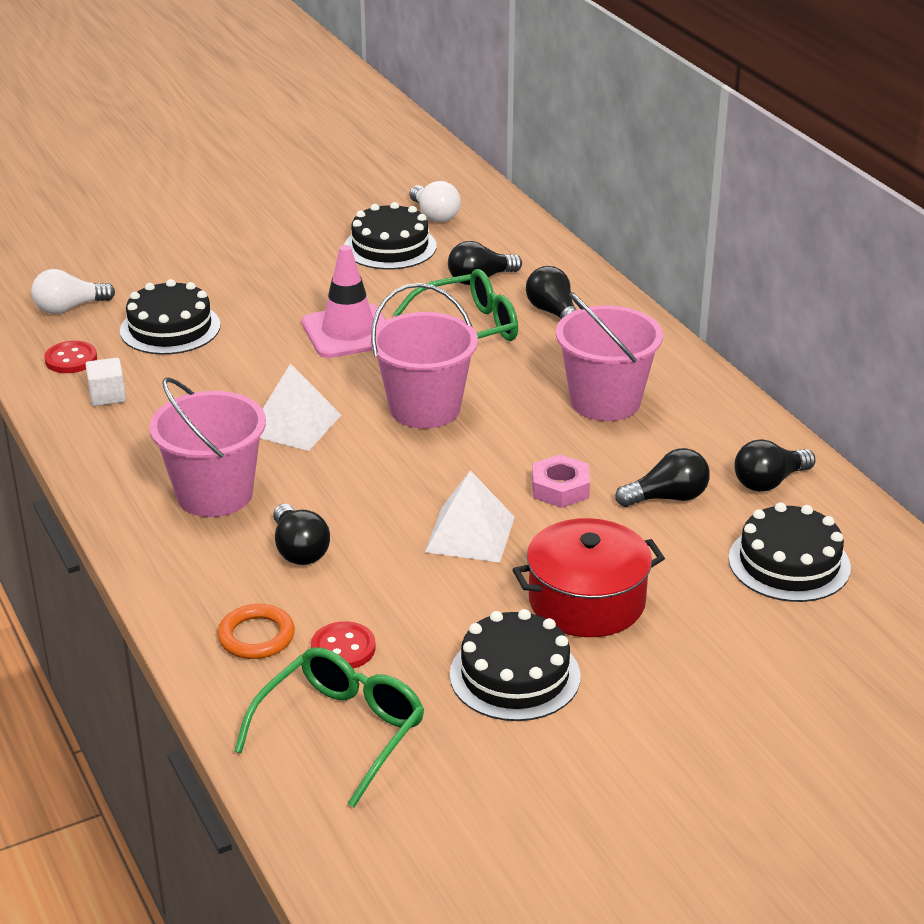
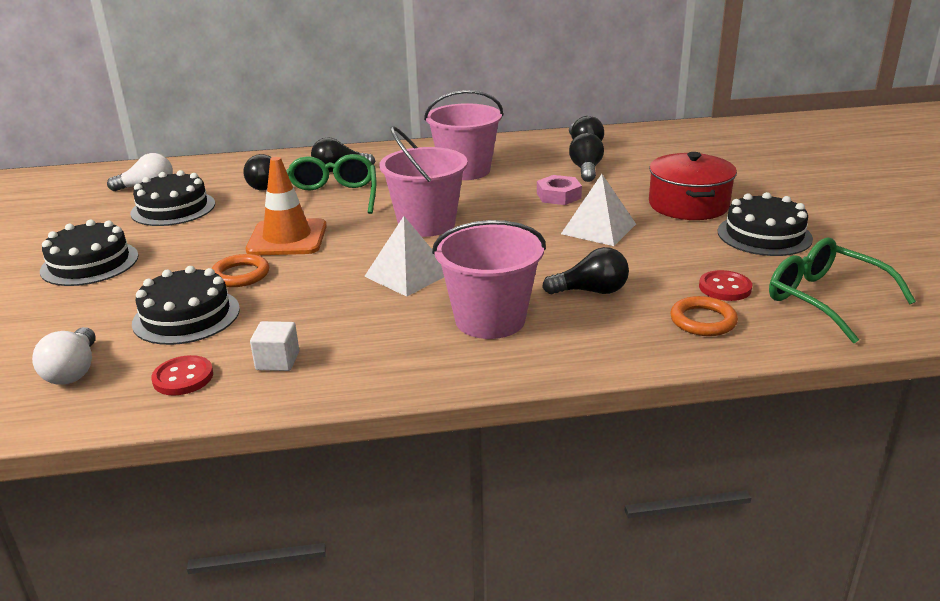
camera: 70 degrees left, 5 degrees down
(257, 330) = (240, 275): none -> orange ring
(348, 332) = (287, 238): pink traffic cone -> orange traffic cone
(789, 563) = (666, 152): black cake -> black cake (90, 263)

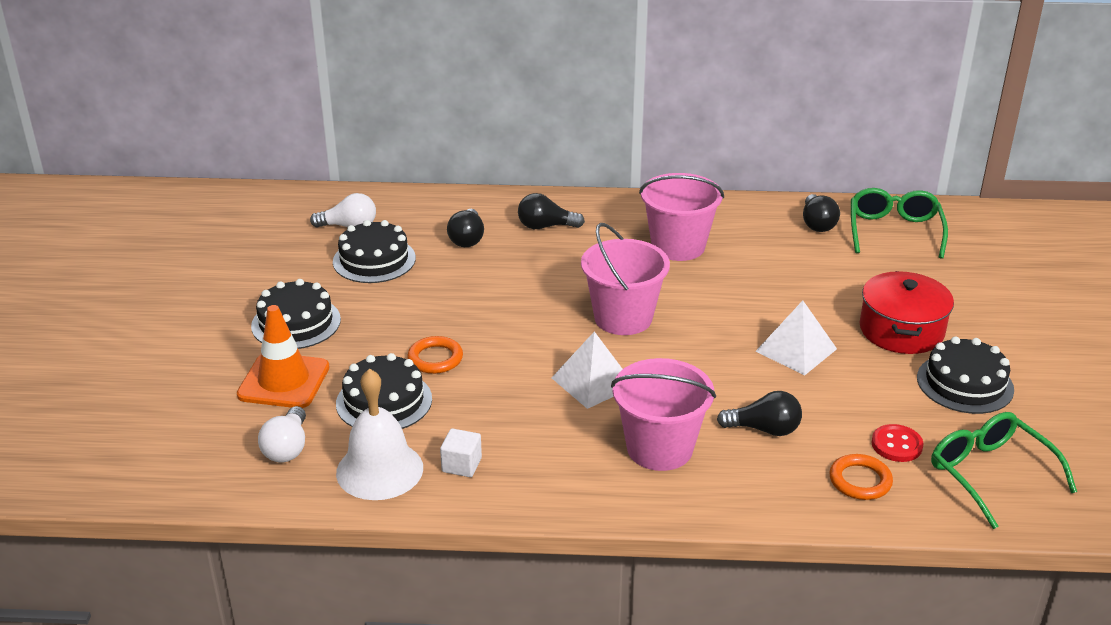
camera: 10 degrees right, 5 degrees up
(183, 378) = (379, 470): red button -> white bell
(287, 238) = (483, 317): orange traffic cone -> orange traffic cone (284, 381)
(331, 197) = (532, 266): green glasses -> green glasses (894, 231)
(558, 196) = (768, 297): pink nut -> none
(586, 170) = (808, 263): black light bulb -> none

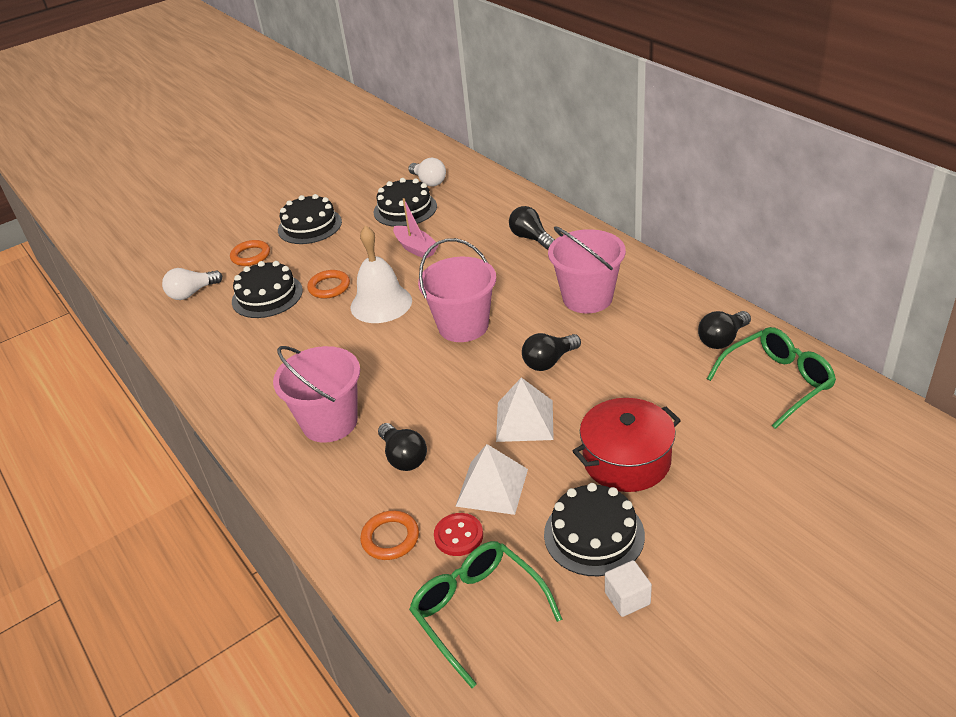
camera: 55 degrees right, 5 degrees up
(284, 381) = (251, 256): orange traffic cone -> orange ring
(379, 470) = (201, 332): white bell -> white bell (381, 303)
(455, 285) = (415, 248): none -> pink boat
(461, 465) = (233, 357): white cube -> white cube (627, 598)
(467, 239) = (473, 222): black light bulb -> black light bulb (549, 361)
(593, 382) = (374, 355): white pyramid -> white pyramid (492, 487)
(989, 474) = (477, 611): green glasses -> green glasses turned 60 degrees counterclockwise

